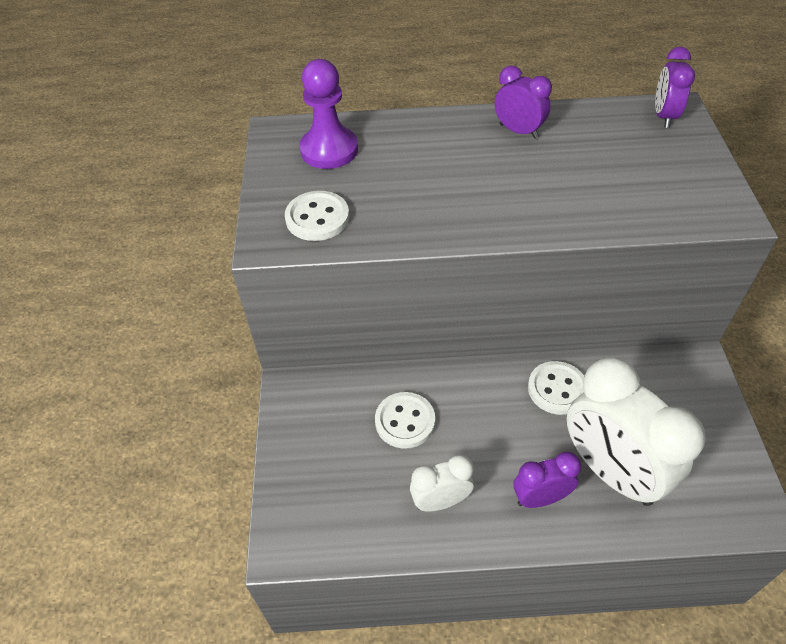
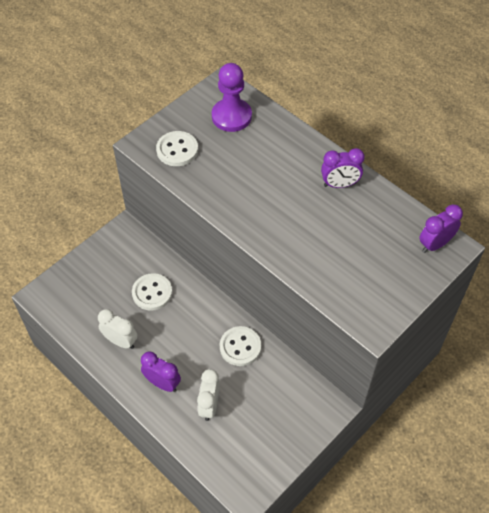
camera: 45 degrees right, 5 degrees up
(518, 131) = (339, 184): purple clock -> purple clock turned 90 degrees clockwise
(611, 471) = (209, 406): white clock -> white clock, size x0.51

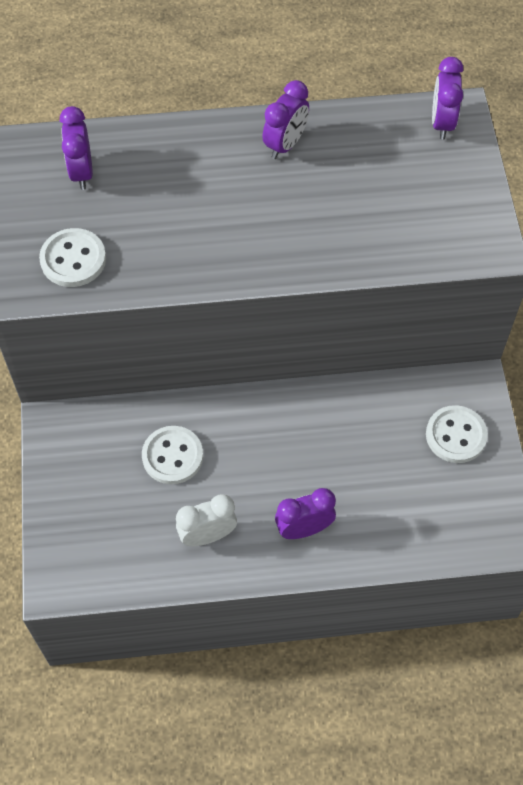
camera: 50 degrees left, 5 degrees up
(209, 406) = (374, 501): white clock -> none
(231, 116) = (81, 172): purple pawn -> purple clock
(240, 347) = (328, 417): white button -> white button (456, 435)

